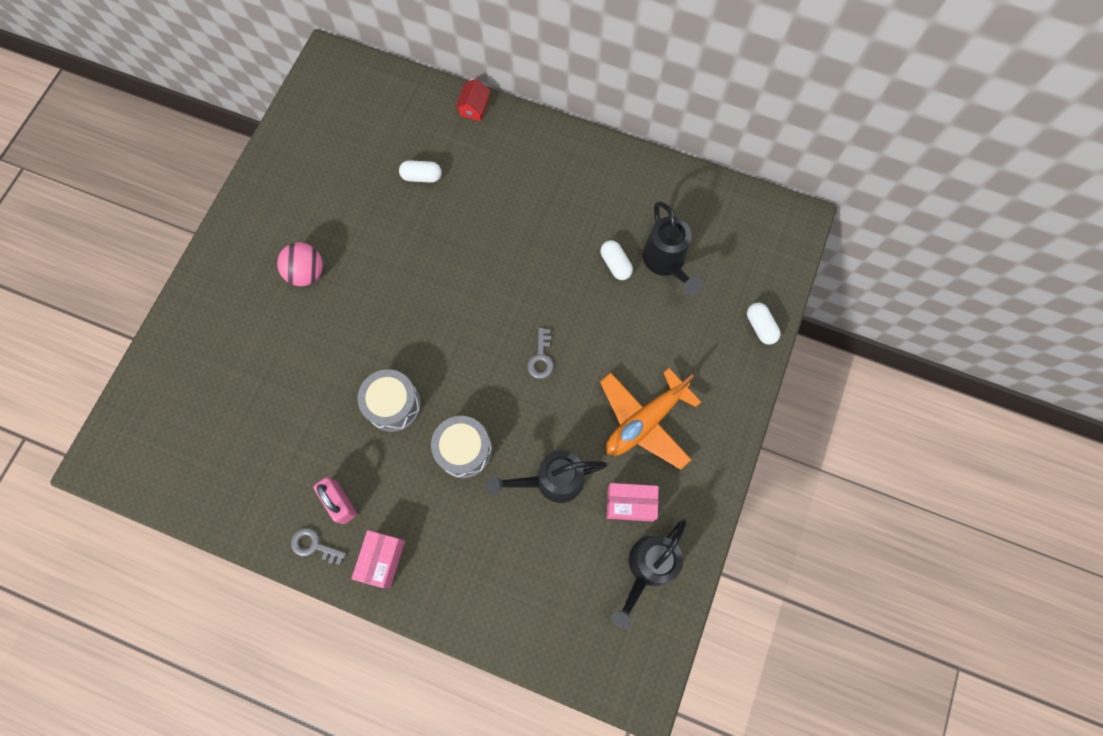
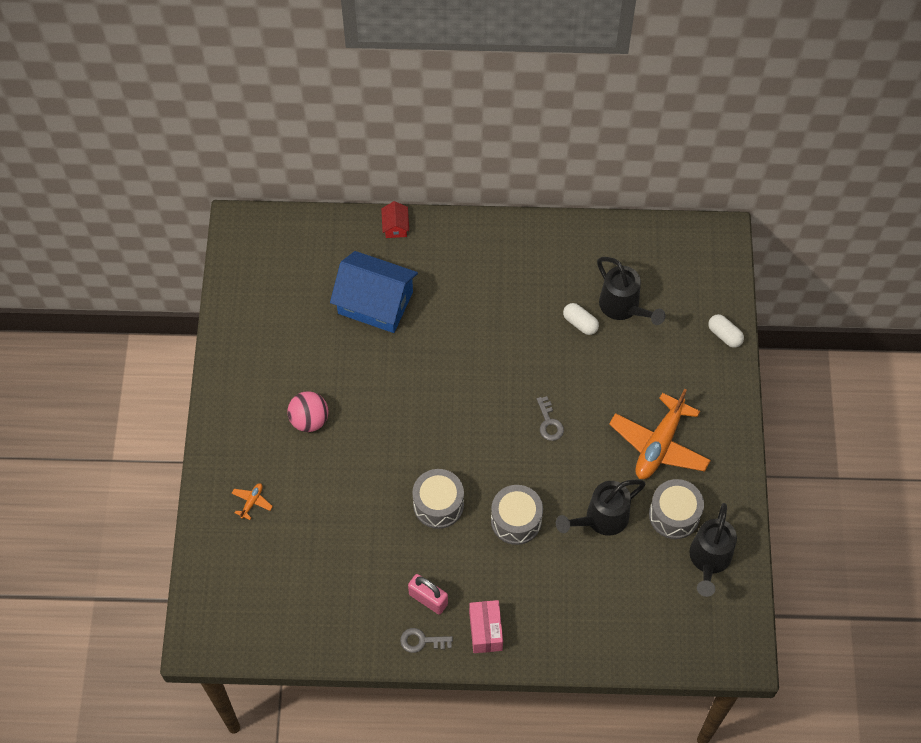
camera: 20 degrees left, 10 degrees down
(215, 337) = (252, 502): none -> orange plane
(422, 176) = (375, 303): white capsule -> blue house
(630, 504) = (674, 515): pink box -> grey drum

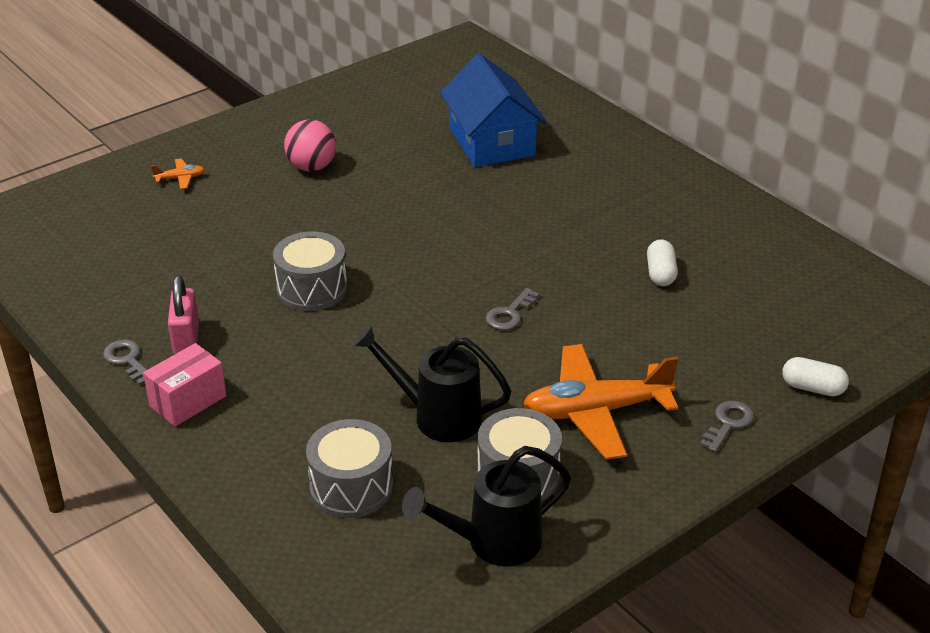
camera: 50 degrees right, 25 degrees down
(395, 226) = (590, 114): red house -> none
(516, 520) = (357, 352): grey drum -> grey drum (351, 487)
(623, 307) = (726, 293): black watering can -> none
(716, 394) = (728, 423): none -> grey key
(724, 335) = (812, 388): white capsule -> white capsule turned 75 degrees counterclockwise

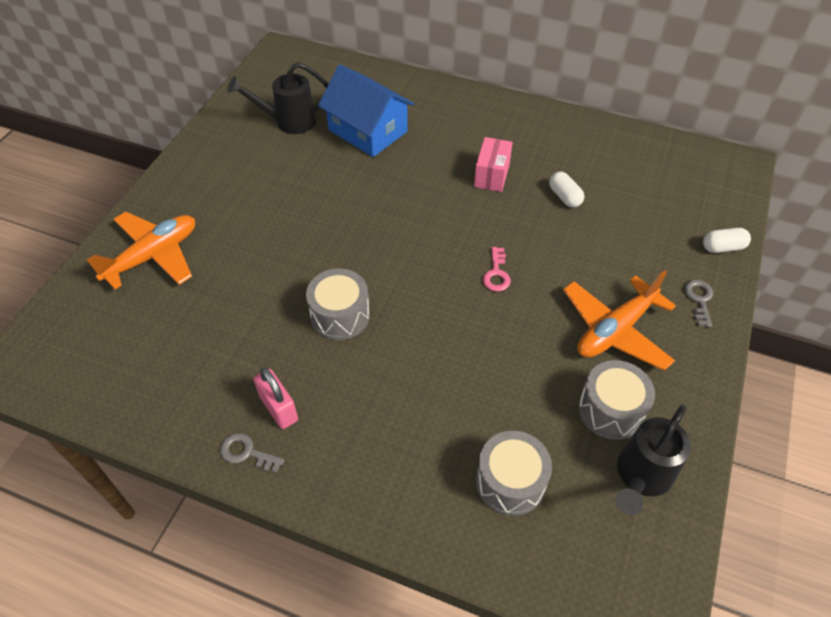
camera: 30 degrees left, 15 degrees up
(180, 178) = (153, 256): orange plane -> orange plane, size x2.44
(188, 401) = (327, 467): pink box -> pink box (492, 175)
(312, 167) = (252, 203): pink ball -> none
(438, 416) = (519, 386): black watering can -> black watering can (289, 121)
(510, 314) = (496, 274): grey key -> pink key

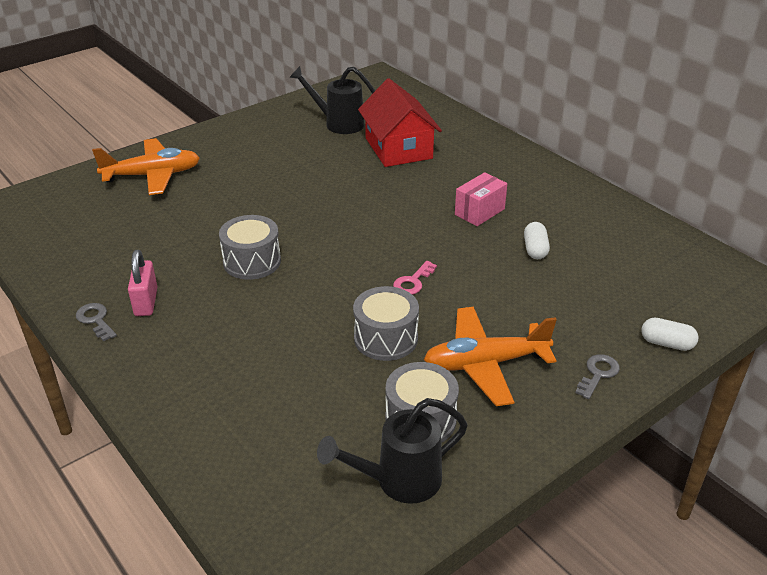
camera: 30 degrees right, 15 degrees down
(368, 131) = (398, 148): blue house -> red house
(510, 482) = (277, 430): grey drum -> grey drum (386, 338)

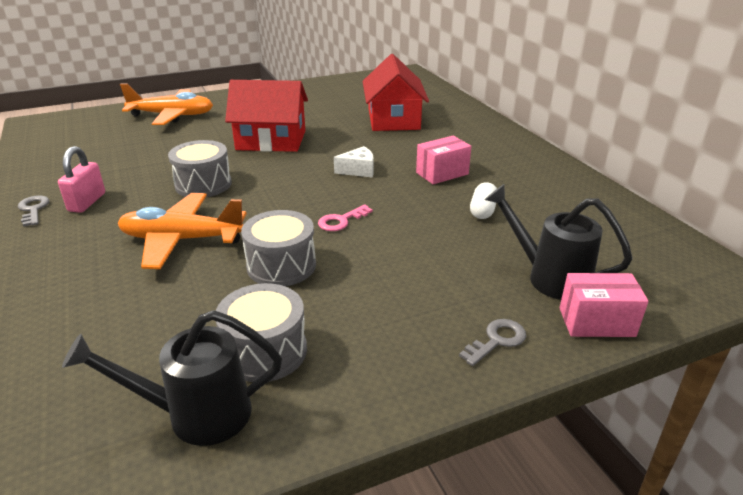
camera: 15 degrees right, 5 degrees down
(286, 195) = (271, 140): none -> red house
(339, 123) = (352, 98): black watering can -> black watering can (550, 277)
(397, 220) = (358, 170): none -> white cheese
(485, 364) = (371, 307): orange plane -> orange plane (182, 240)
(667, 343) = (596, 322): white capsule -> pink box

